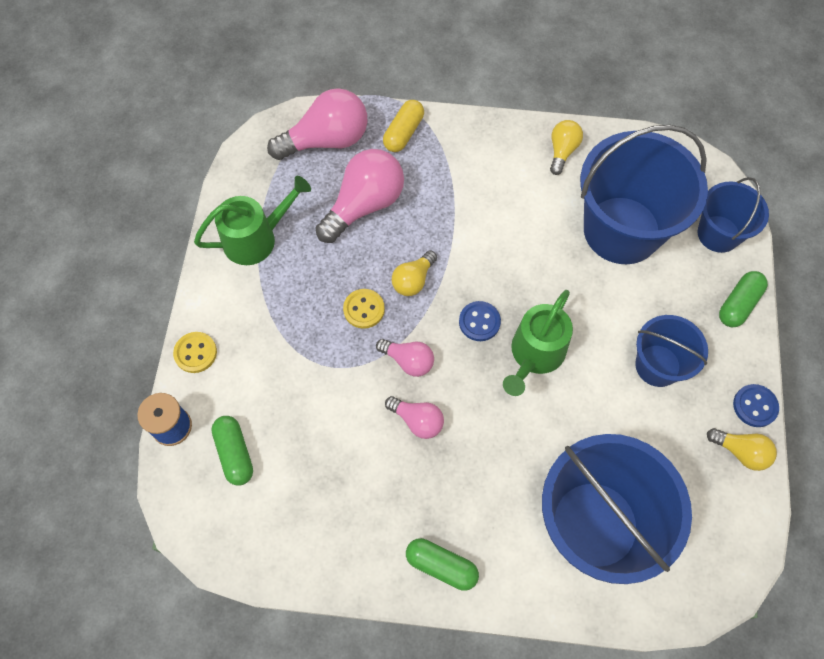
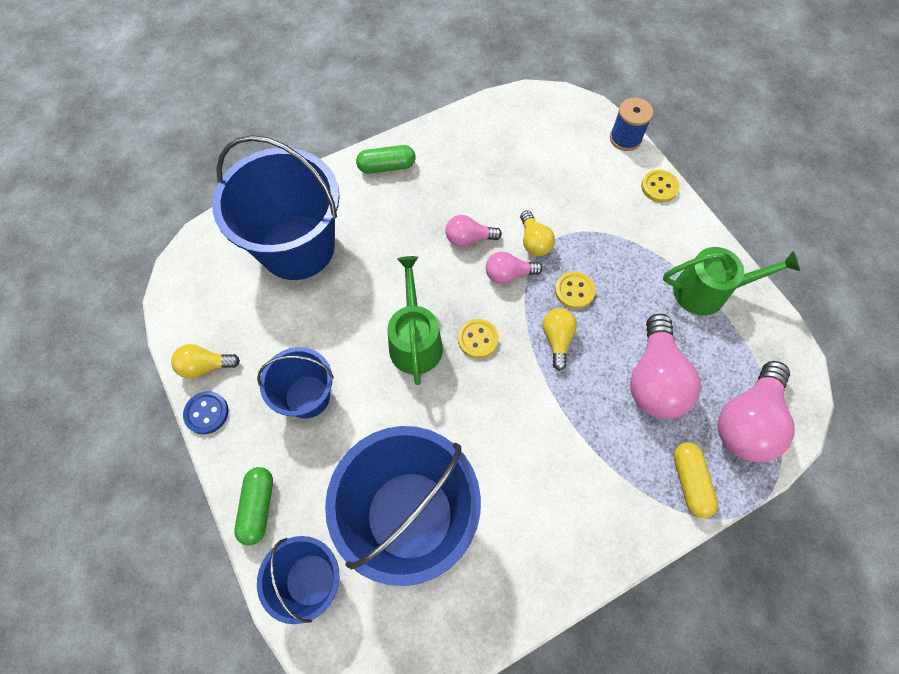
camera: 145 degrees right, 0 degrees up
(234, 453) = (571, 148): green capsule -> none
(256, 238) = (707, 291): green watering can -> green watering can turned 120 degrees counterclockwise
(479, 322) = (478, 339): blue button -> yellow button
(562, 151) = (525, 574): yellow light bulb -> yellow light bulb (534, 242)

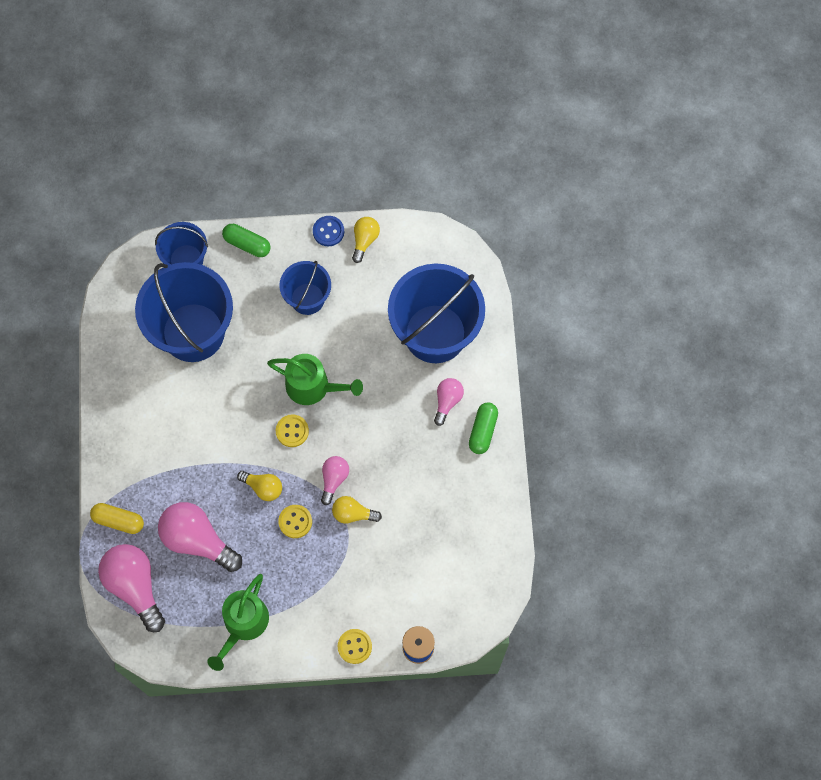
camera: 115 degrees right, 5 degrees up
(468, 238) = (381, 464): pink light bulb -> pink light bulb (447, 401)

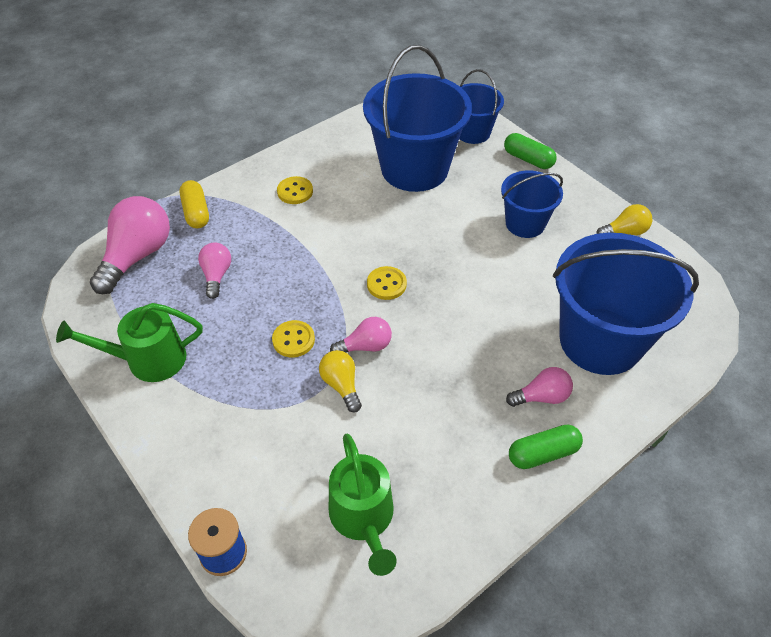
camera: 55 degrees right, 20 degrees down
(197, 540) = (216, 275): pink light bulb -> pink light bulb, size x0.54
(247, 244) = (528, 159): green capsule -> green capsule turned 45 degrees counterclockwise
(263, 487) = (309, 294): yellow light bulb -> none
(313, 387) = (446, 275): green watering can -> green watering can (363, 518)
(328, 231) = (601, 203): blue button -> none
(354, 646) = (184, 480): yellow button -> yellow button (295, 191)

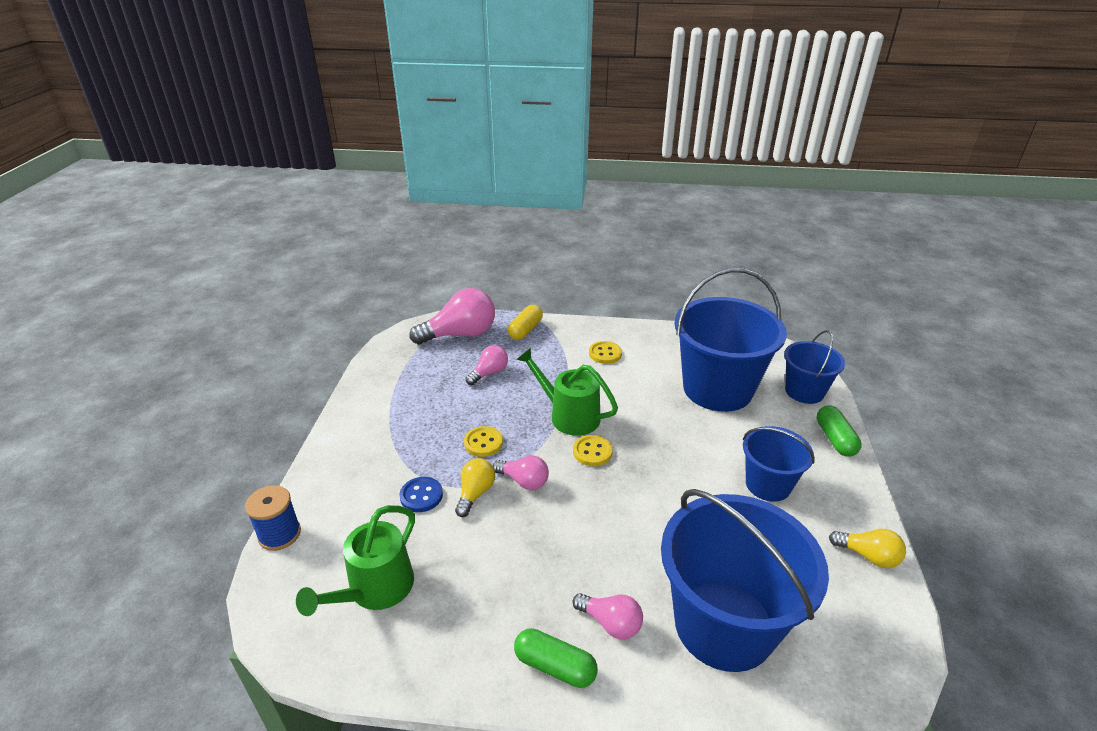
camera: 45 degrees right, 15 degrees down
(148, 359) = (390, 394): green watering can -> green watering can (569, 415)
(301, 422) = (421, 496): none -> blue button

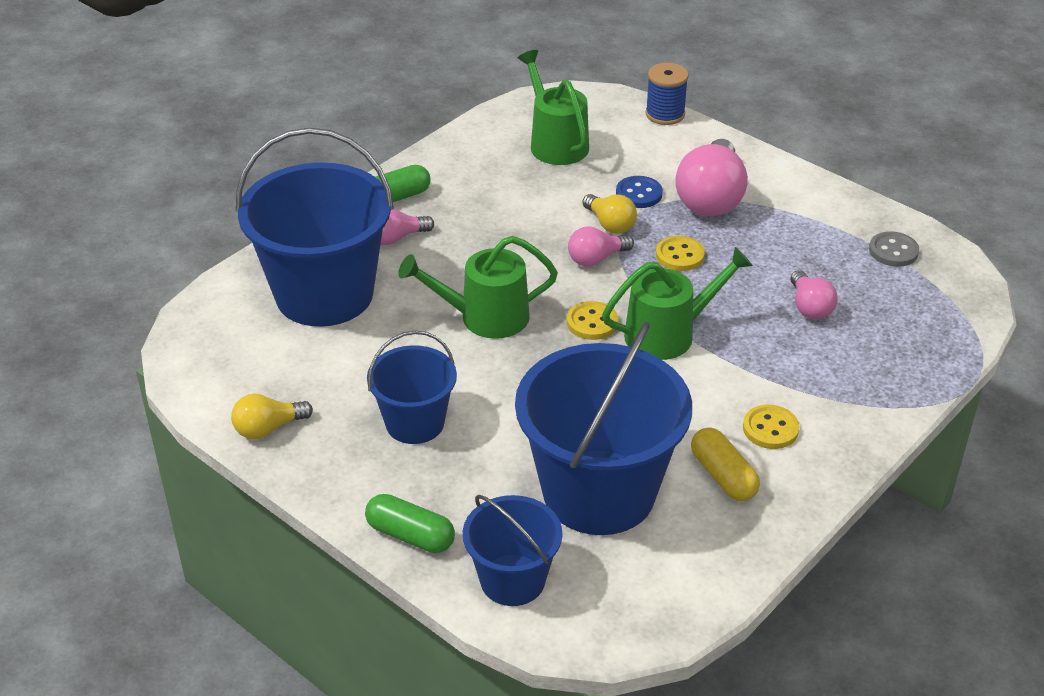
camera: 125 degrees right, 5 degrees up
(404, 361) = (893, 251): none -> grey button
(460, 334) = (926, 316): pink light bulb -> pink light bulb (711, 198)
(525, 330) = (893, 380): yellow capsule -> yellow capsule (723, 476)
(642, 506) = (485, 317): none -> green watering can

